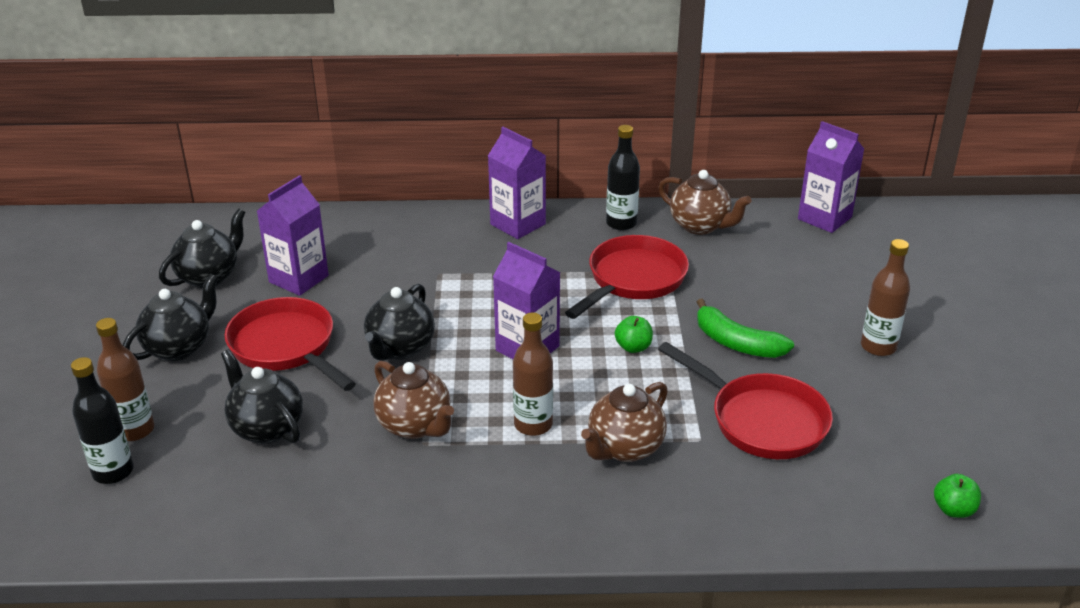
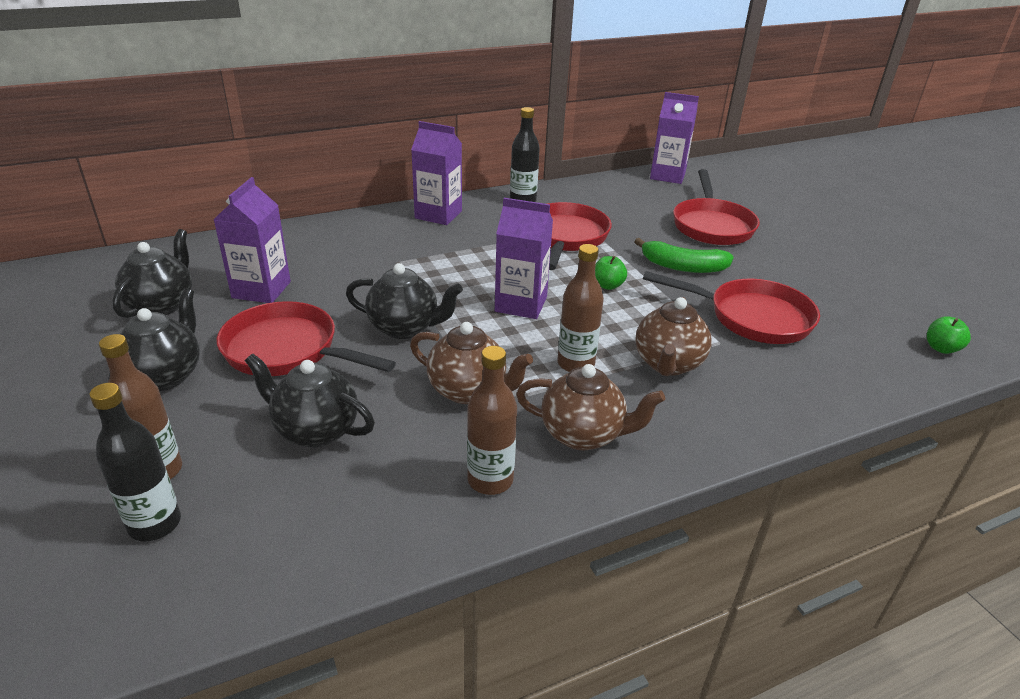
camera: 25 degrees left, 0 degrees up
(400, 348) = (405, 328): black teapot -> black teapot turned 75 degrees counterclockwise
(700, 226) = (584, 194): brown teapot -> brown teapot (583, 434)
(819, 298) = (712, 225): none -> red pan
(878, 347) = (782, 250): brown bottle -> brown bottle (490, 480)

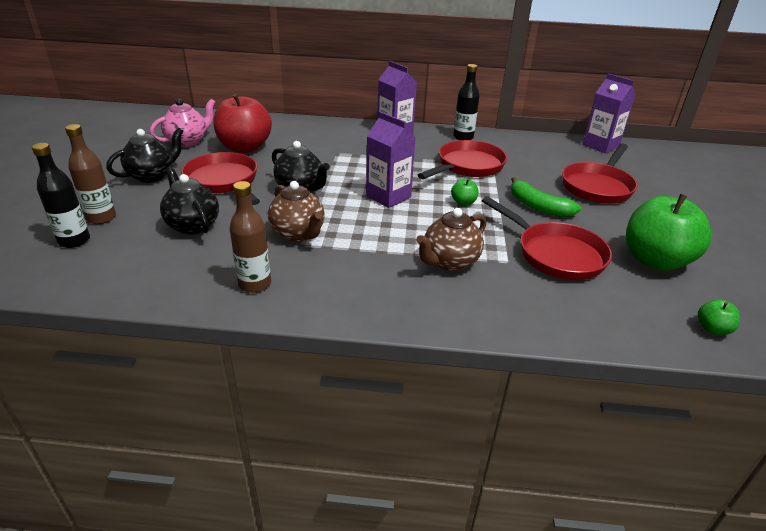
camera: 30 degrees right, 0 degrees up
(162, 305) = (188, 142): black teapot -> pink teapot
(261, 290) = (245, 147): purple carton -> red apple
(575, 364) = (384, 241): brown bottle -> none
(583, 434) = (340, 281): brown teapot -> none
(836, 293) = (655, 260): none -> green apple

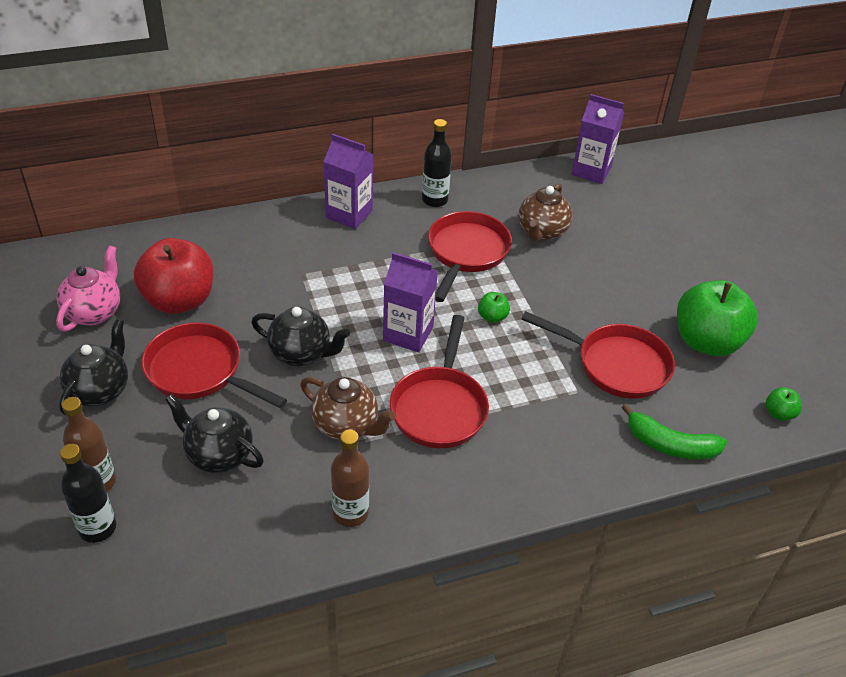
camera: 25 degrees left, 10 degrees up
(449, 262) = (523, 411): brown teapot -> brown teapot (542, 232)
(538, 206) = (570, 298): green banana -> green banana (670, 445)
(598, 186) = (615, 245): red pan -> red pan (439, 407)

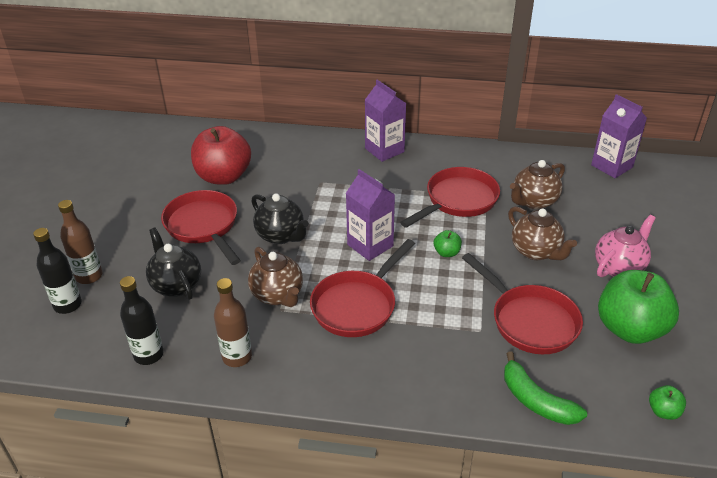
camera: 30 degrees right, 5 degrees down
(94, 312) = (164, 169): pink teapot -> pink teapot (619, 267)
(100, 390) = (132, 219): black teapot -> none
(434, 200) = (459, 156): black bottle -> black bottle (148, 355)
(577, 287) = (536, 251): none -> brown teapot

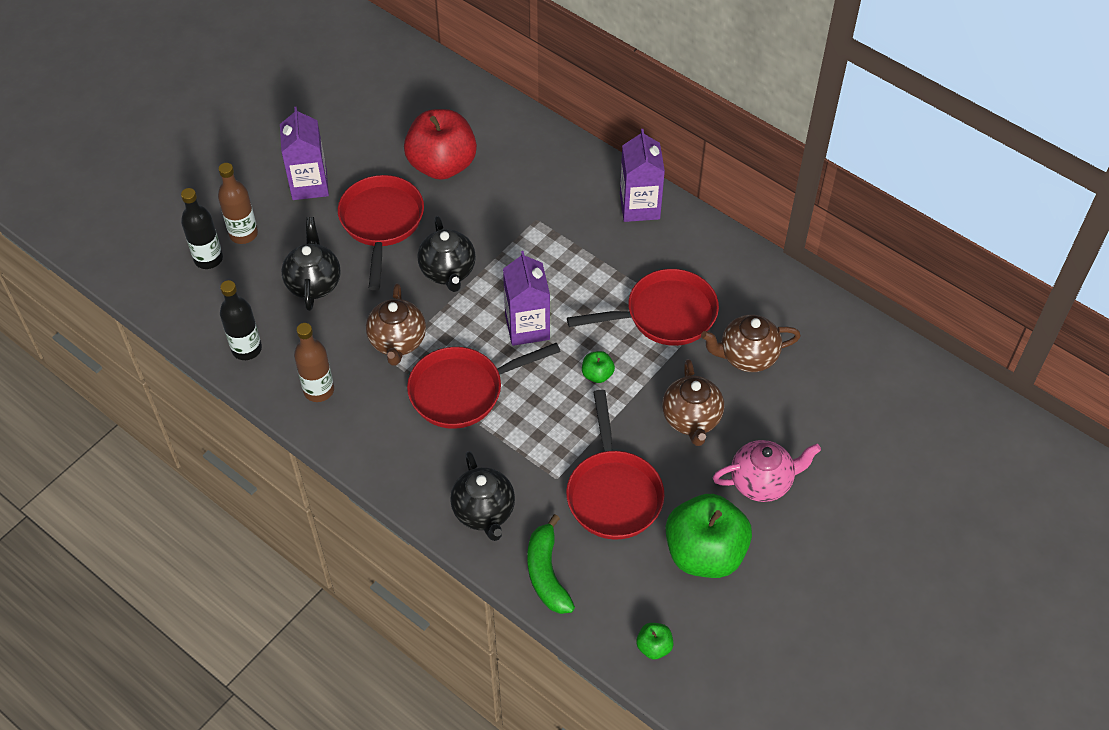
camera: 30 degrees right, 15 degrees up
(448, 381) = (484, 512): none -> black teapot
(612, 166) = (884, 352): purple carton -> purple carton (309, 184)

